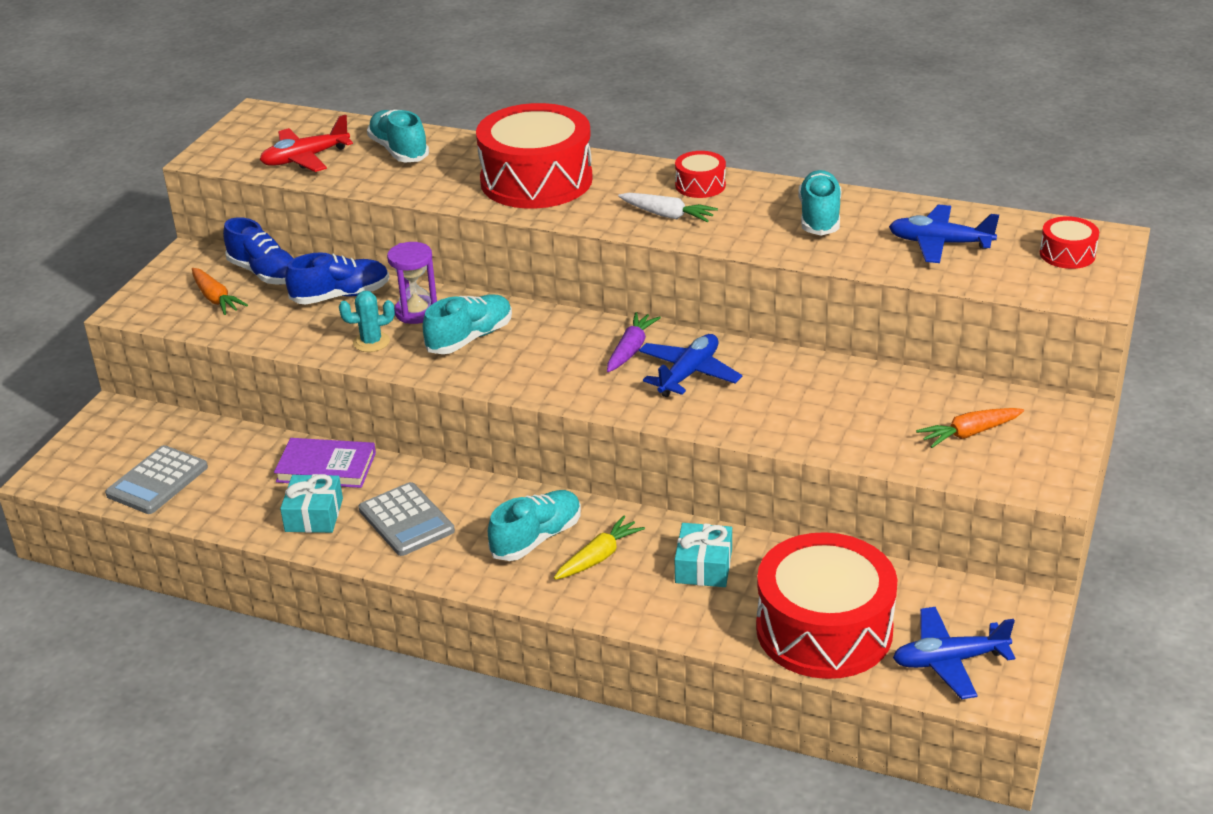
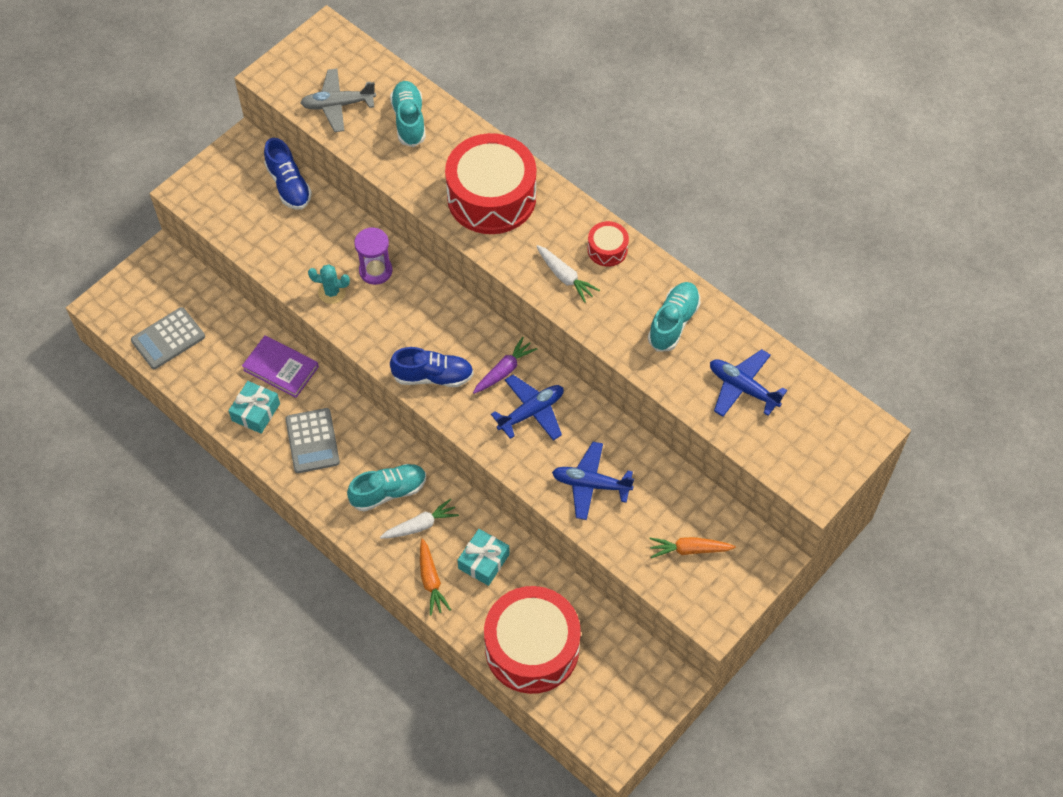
camera: 20 degrees right, 25 degrees up
(216, 298) = (245, 202): orange carrot -> orange carrot (431, 580)
(305, 158) = (338, 105): red plane -> grey plane
(341, 296) = (331, 232): blue shoe -> blue shoe (433, 376)
(470, 338) = (400, 314): turquoise shoe -> none
(598, 557) = (420, 525): yellow carrot -> white carrot
(949, 661) = (596, 707): blue plane -> blue plane (591, 484)
(1067, 254) = (828, 437): red drum -> none

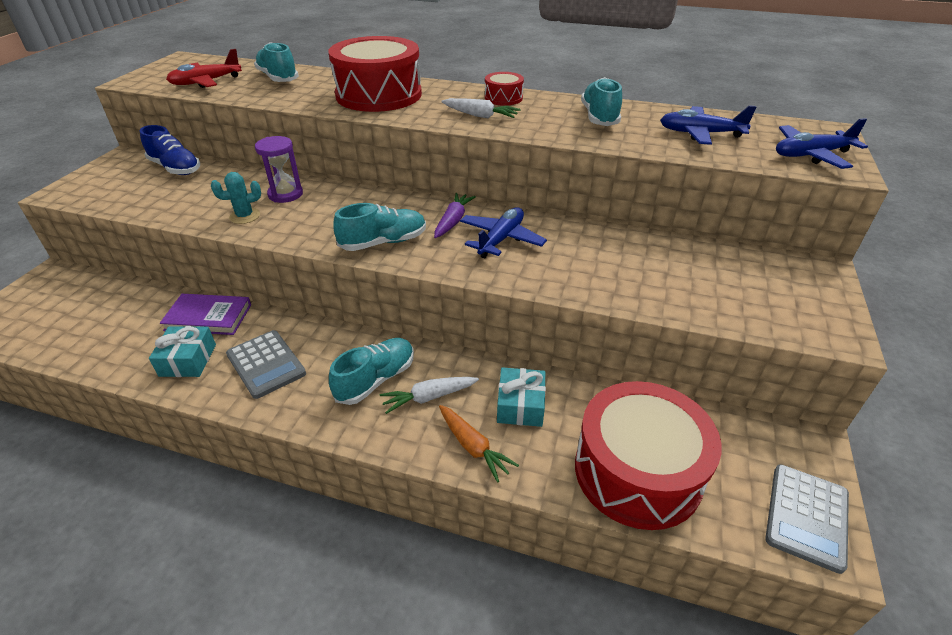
camera: 25 degrees left, 20 degrees down
(168, 339) = (64, 331): grey calculator -> grey calculator (806, 516)
(338, 105) = (206, 82): grey plane -> red plane
(420, 525) = (429, 397): white carrot -> white carrot turned 150 degrees counterclockwise
(433, 376) = (383, 242): blue shoe -> turquoise shoe
(591, 484) = (604, 270): blue plane -> blue plane (811, 155)
(689, 550) = (746, 287): orange carrot -> none

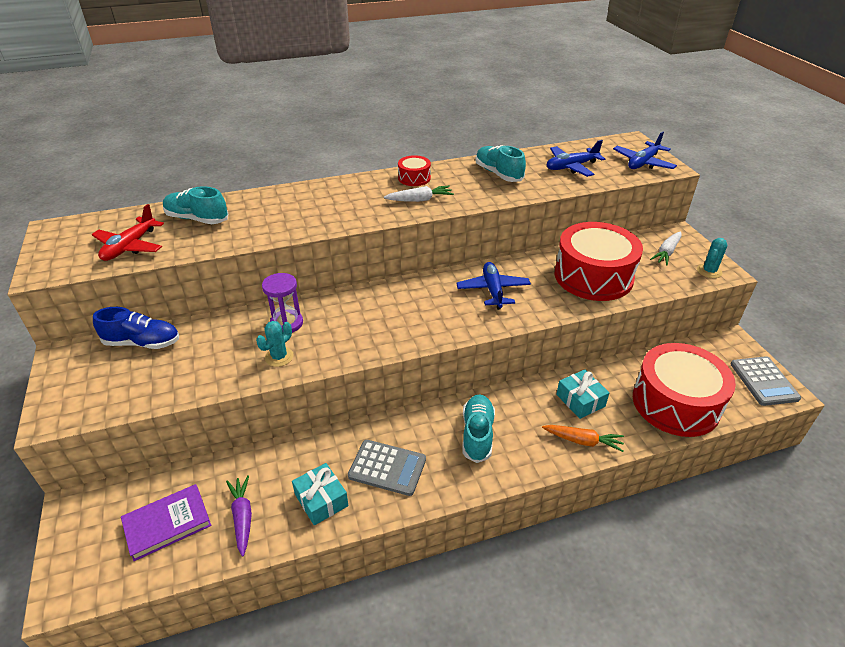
camera: 35 degrees left, 0 degrees up
(208, 317) = (292, 460): purple book -> purple book (167, 524)
(379, 95) = (315, 207): red drum -> red drum (593, 276)
(383, 242) = (418, 328): turquoise shoe -> none
(429, 397) = (523, 426): white carrot -> white carrot (666, 252)
(453, 221) = (445, 290): purple carrot -> purple carrot (242, 517)
(815, 326) = (709, 271): none -> turquoise cactus

